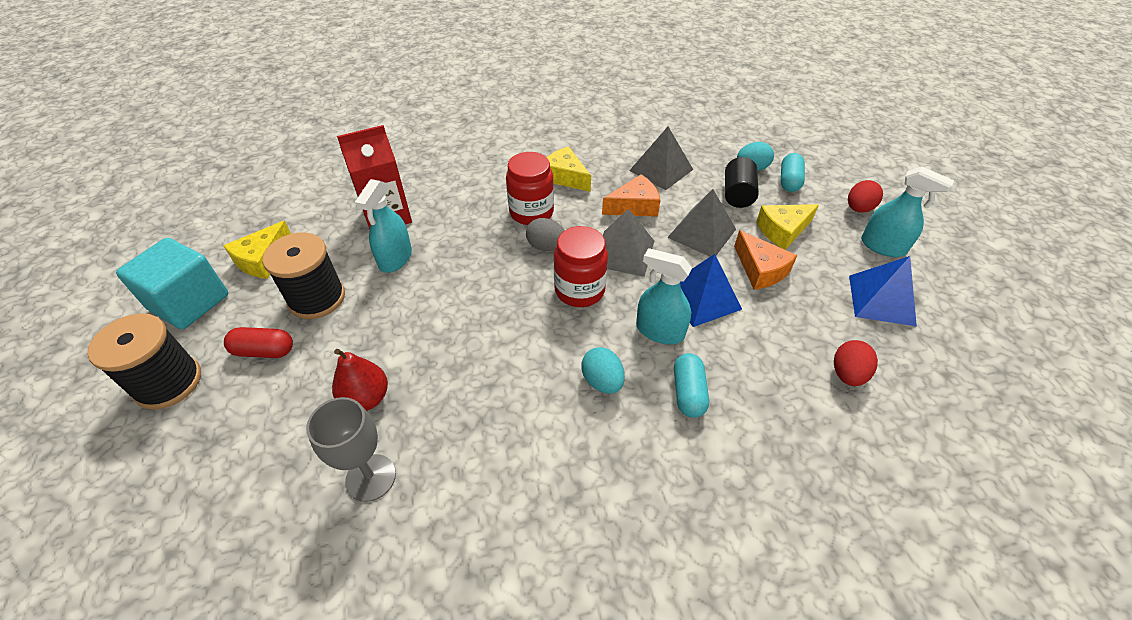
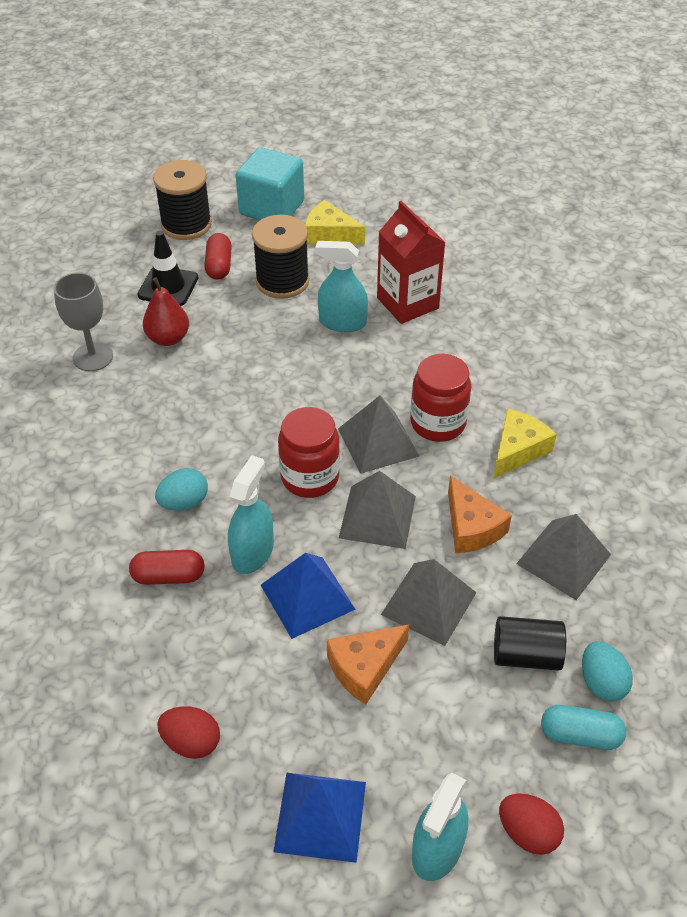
camera: 85 degrees right, 0 degrees up
(276, 400) = (168, 286): none -> black traffic cone
(546, 246) = (378, 442): grey egg -> grey pyramid
(688, 392) = (169, 576): turquoise capsule -> red capsule
(782, 231) = (450, 707): yellow cheese -> none

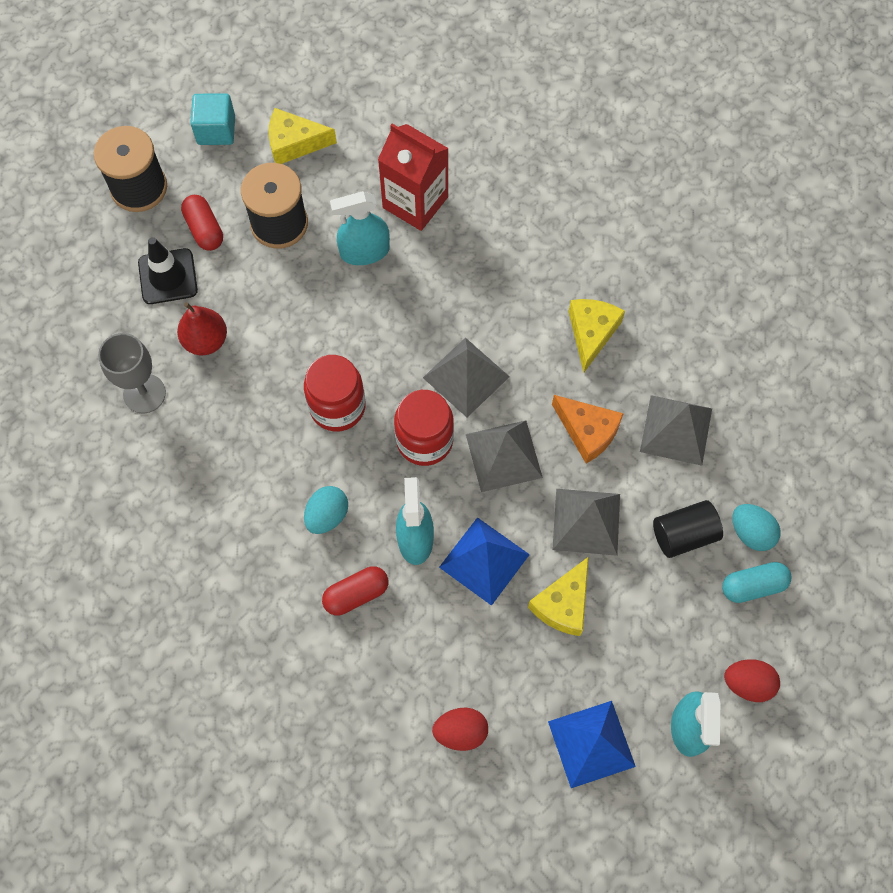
camera: 25 degrees left, 20 degrees up
(272, 208) = (216, 130): turquoise cube -> turquoise cube, size x0.65
(364, 667) = (563, 604): orange cheese -> yellow cheese
(438, 423) = (509, 333): red jar -> red jar (337, 407)

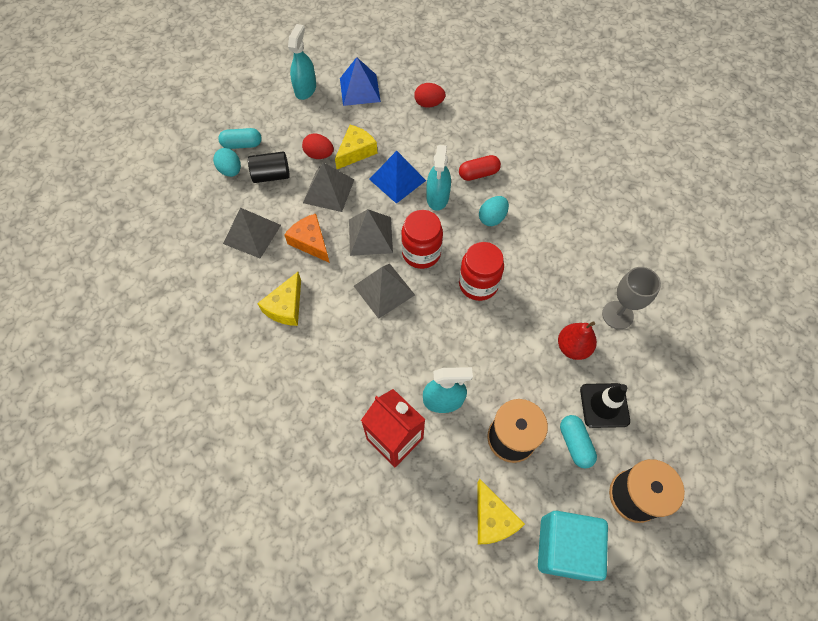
camera: 170 degrees left, 5 degrees down
(204, 229) = (575, 443): red capsule -> turquoise capsule
(216, 130) = (565, 547): turquoise cube -> turquoise cube, size x1.54
(294, 143) = (493, 519): yellow cheese -> yellow cheese turned 60 degrees clockwise
(747, 683) = (266, 102): red egg -> red egg (319, 155)

